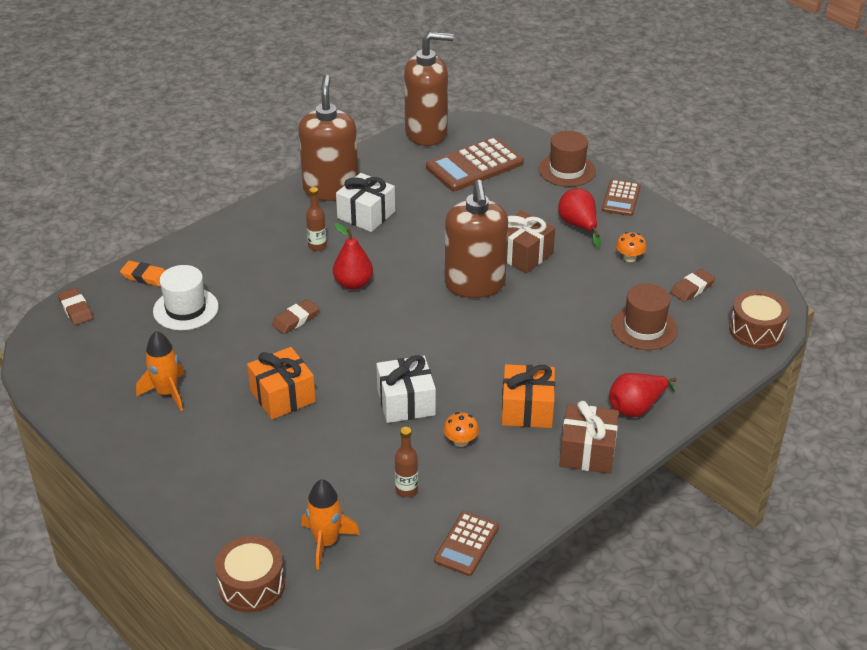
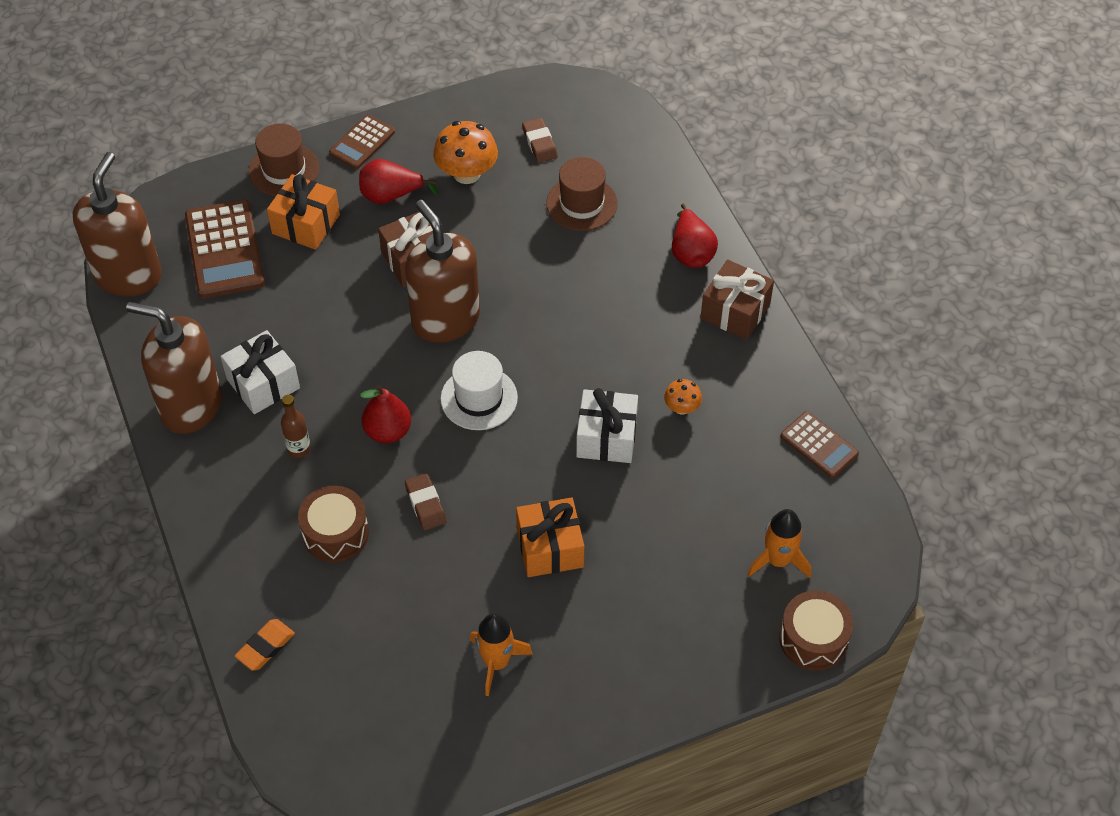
camera: 70 degrees left, 15 degrees up
(76, 309) = (294, 737): brown eraser -> none
(185, 309) = (352, 613): white hat -> white hat (479, 398)
(406, 490) = (732, 473): brown bottle -> none
(475, 285) = (445, 319): brown soap dispenser -> brown soap dispenser turned 135 degrees counterclockwise
(527, 409) = (658, 338): orange gift -> orange gift (306, 224)
(621, 198) = (362, 142): brown calculator -> brown calculator turned 90 degrees clockwise
(629, 258) = (466, 173): orange mushroom -> orange mushroom, size x1.86
(756, 330) = (623, 121): brown drum -> brown drum (335, 533)

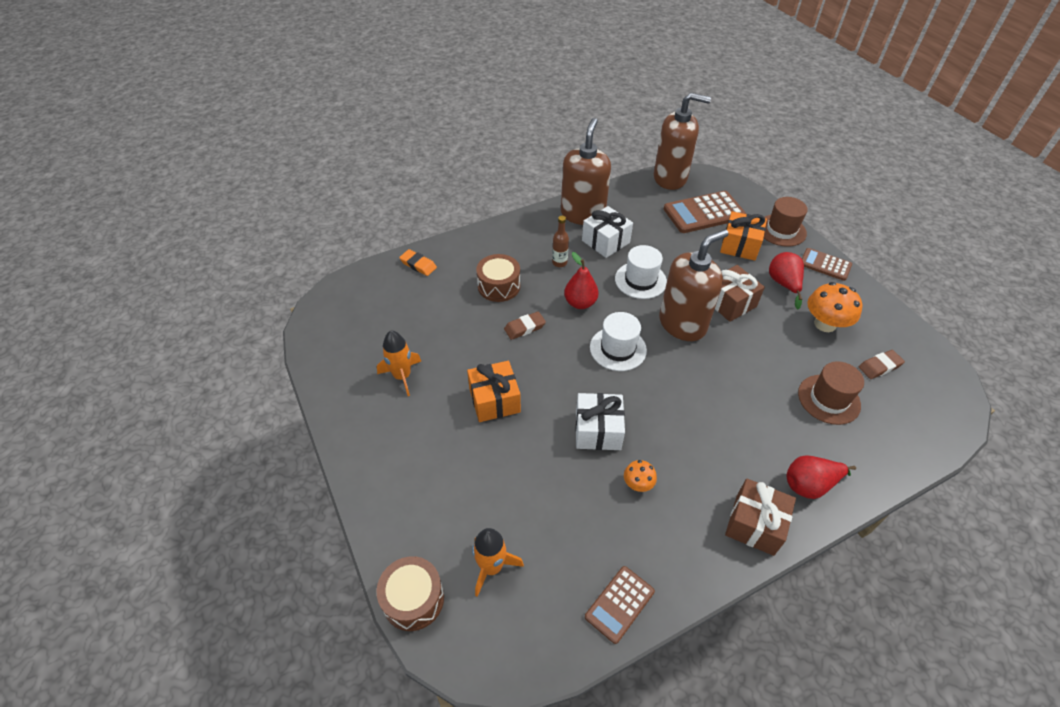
camera: 85 degrees right, 5 degrees down
(355, 353) = (640, 280): none -> white hat

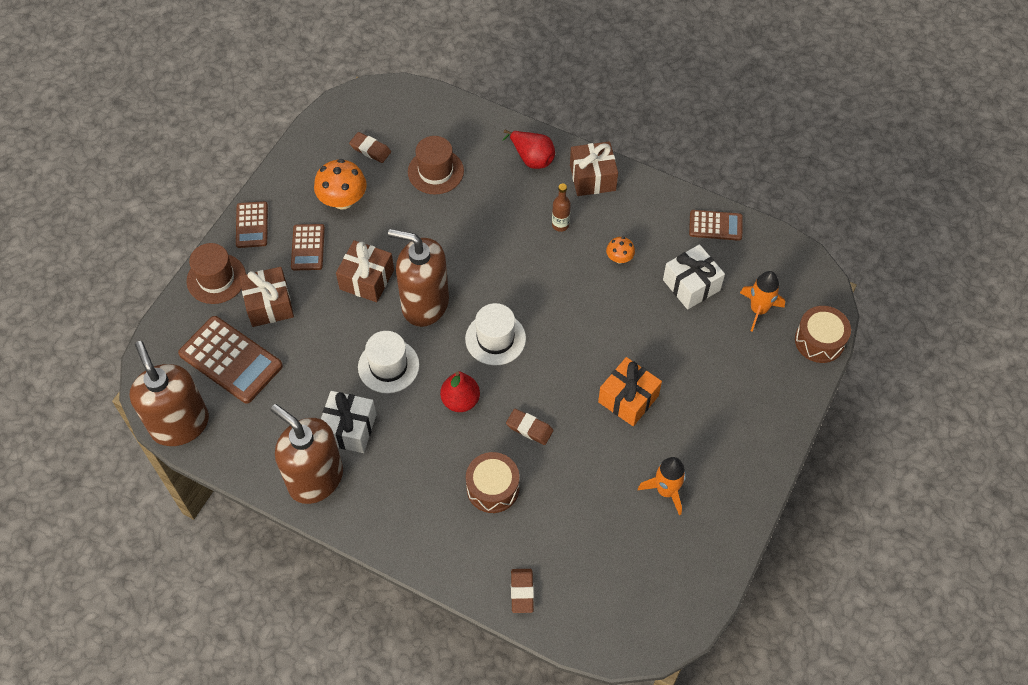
camera: 125 degrees left, 10 degrees up
(418, 265) = (522, 592): orange eraser -> brown eraser
(559, 263) = (415, 453): brown bottle -> brown bottle (560, 225)
(582, 214) = (315, 478): brown soap dispenser -> brown soap dispenser turned 60 degrees clockwise
(598, 430) = (594, 308): white gift -> white gift (691, 285)
(739, 245) = (269, 305): orange gift -> brown gift
(783, 284) = (308, 247): red pear -> brown calculator

